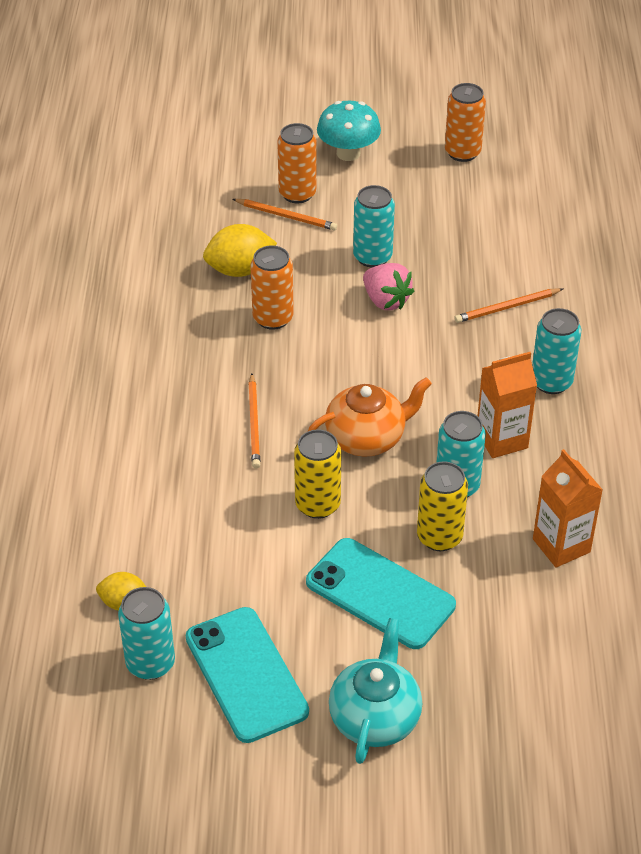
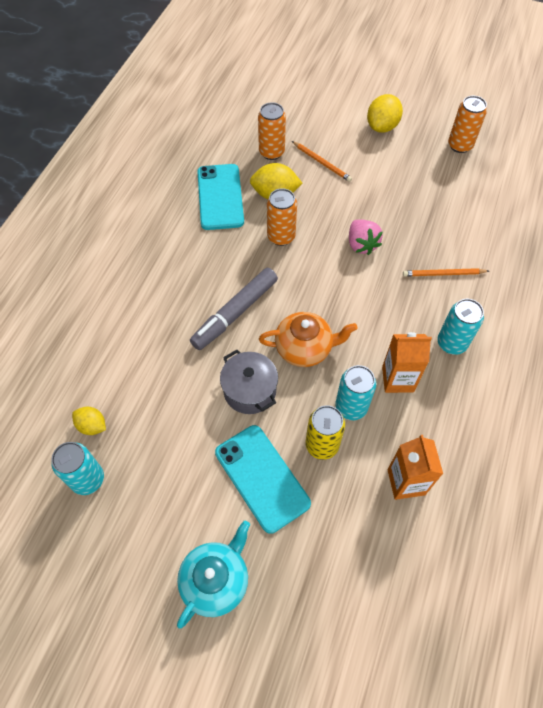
camera: 20 degrees right, 15 degrees up
(246, 674) = (145, 511): turquoise phone -> turquoise phone (220, 197)
(254, 423) = (235, 313): orange pencil -> grey marker
(297, 194) = (336, 148): orange can -> orange can (271, 152)
(317, 504) = (250, 391): yellow can -> grey pot
(348, 153) = (382, 126): turquoise mushroom -> yellow lemon
(372, 257) = (366, 208): turquoise can -> none

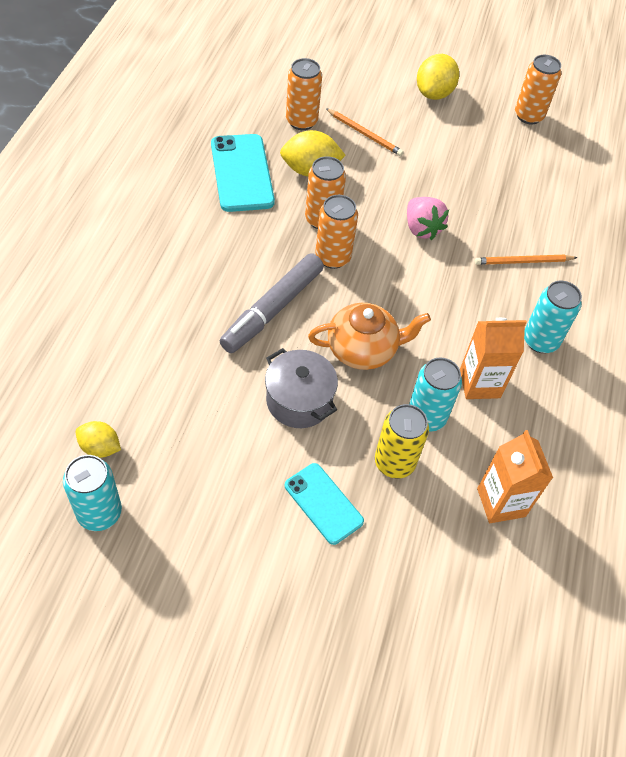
camera: 10 degrees left, 5 degrees down
(216, 580) = (276, 628): turquoise teapot -> none
(262, 477) = (323, 503): turquoise phone -> turquoise phone, size x0.63
(287, 269) = (332, 257): none -> orange can

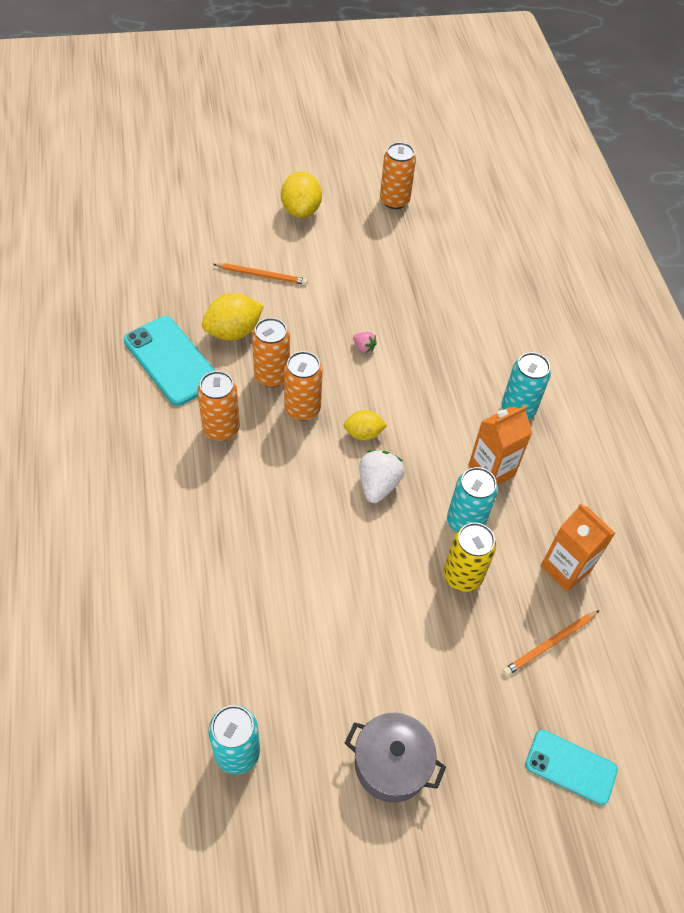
camera: 25 degrees left, 0 degrees up
(100, 447) = (200, 691): yellow lemon -> yellow lemon (363, 433)
(272, 309) = (278, 483): grey marker -> none
(299, 401) = (351, 559): grey pot -> grey pot (391, 764)
(301, 121) = (197, 285): orange can -> orange can (221, 429)
(323, 503) = (425, 642): turquoise phone -> turquoise phone (571, 767)
(363, 349) = (378, 485): orange teapot -> white strawberry
(421, 228) = (364, 347): pink strawberry -> pink strawberry, size x0.52
(523, 262) = (465, 342): orange pencil -> orange pencil (550, 644)

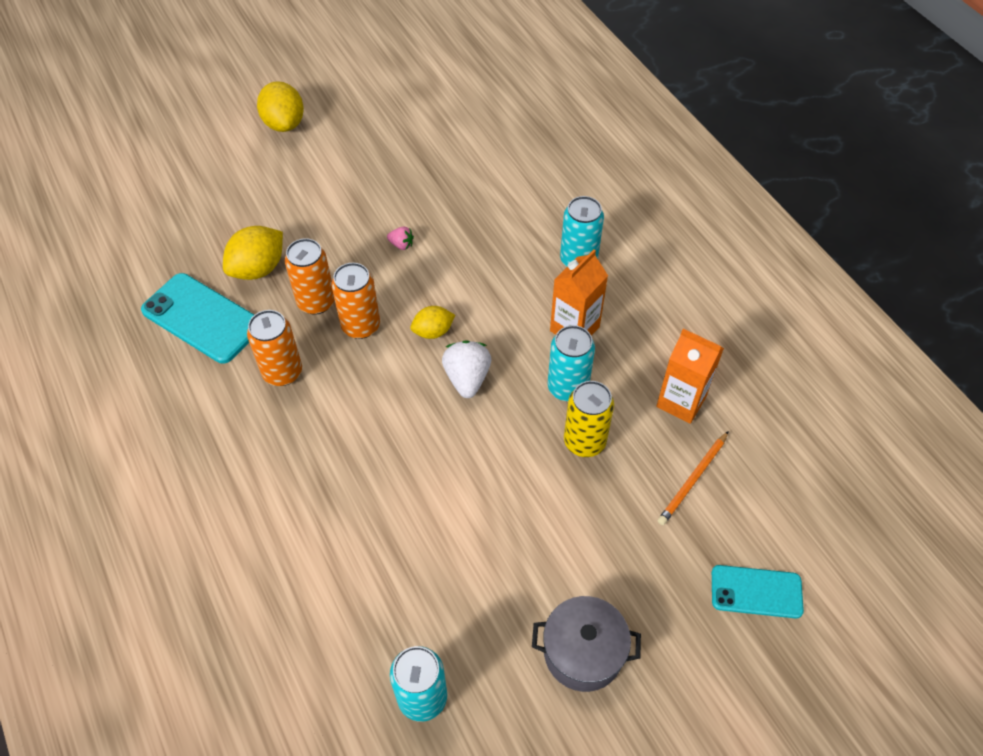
camera: 15 degrees left, 0 degrees up
(262, 275) = (267, 202): orange pencil -> none
(394, 201) = (378, 88): orange can -> none

